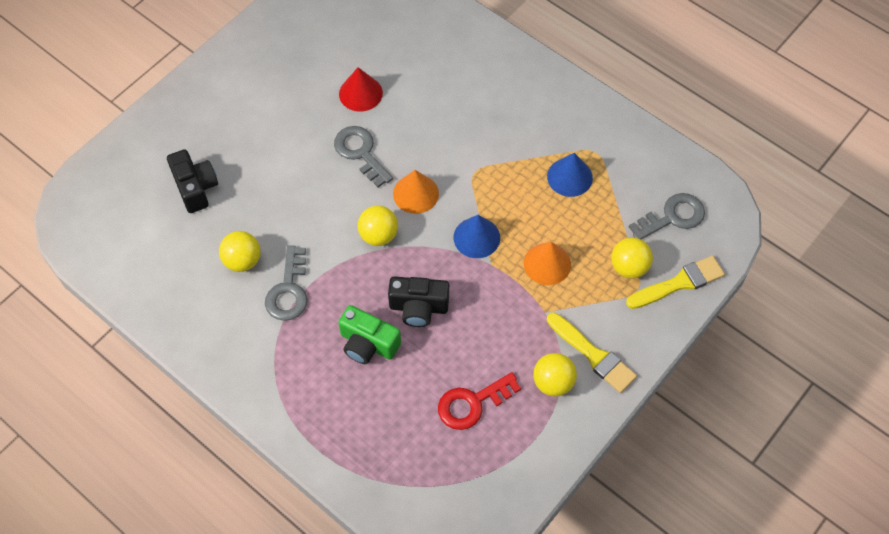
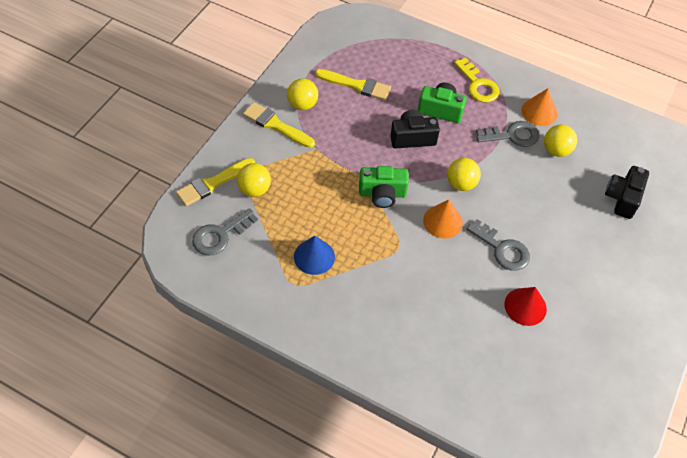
camera: 165 degrees right, 5 degrees down
(195, 188) = (622, 198): black camera -> black camera turned 60 degrees clockwise
(288, 290) = (512, 135): grey key -> grey key turned 90 degrees clockwise
(302, 377) = (478, 85): none -> yellow key
(472, 403) = (356, 85): red key -> yellow brush
(476, 237) = (382, 194): blue cone -> green camera
(547, 264) = (321, 182): orange cone -> orange cone (539, 112)

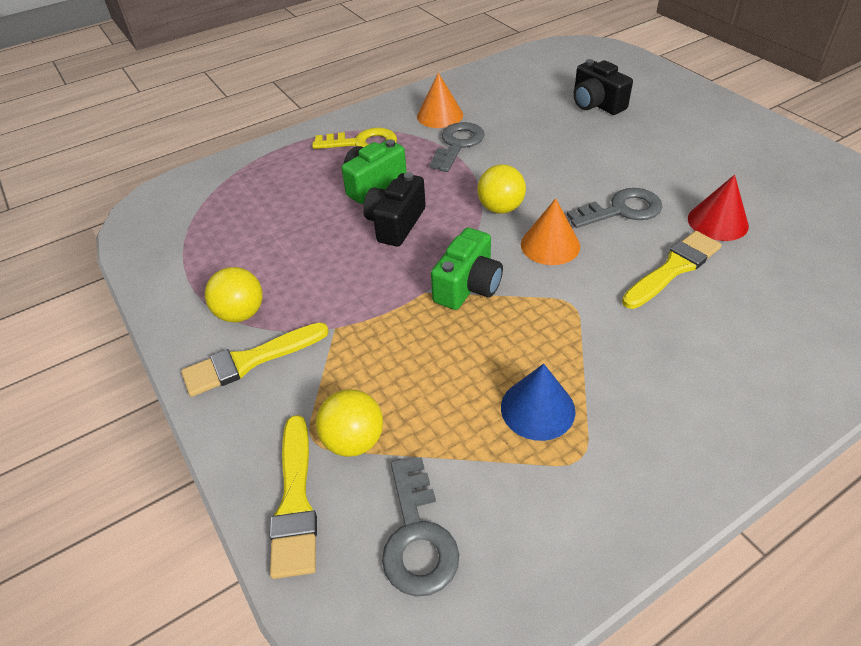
camera: 55 degrees left, 10 degrees down
(356, 85) = (262, 244): yellow brush -> yellow brush (673, 268)
(556, 150) = (502, 123): yellow ball -> none

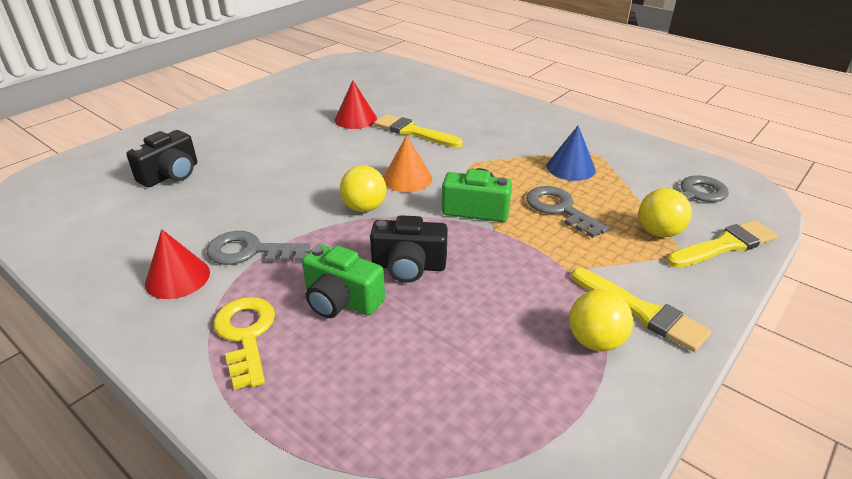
camera: 110 degrees left, 10 degrees down
(440, 115) = (177, 277): orange cone -> red cone
(621, 210) = (351, 153): grey key -> grey key (559, 209)

